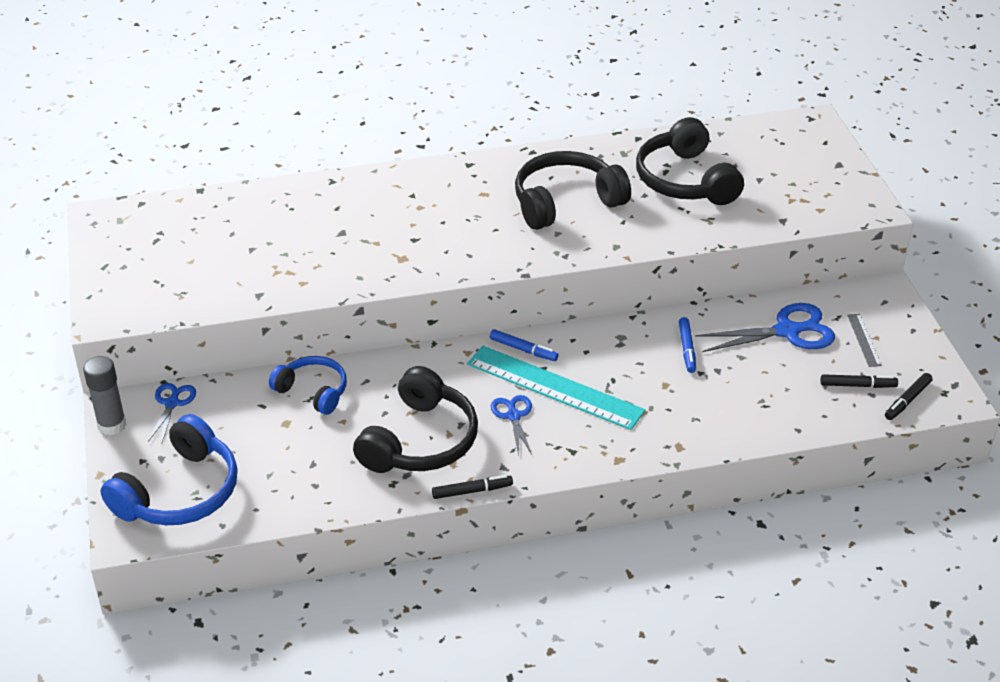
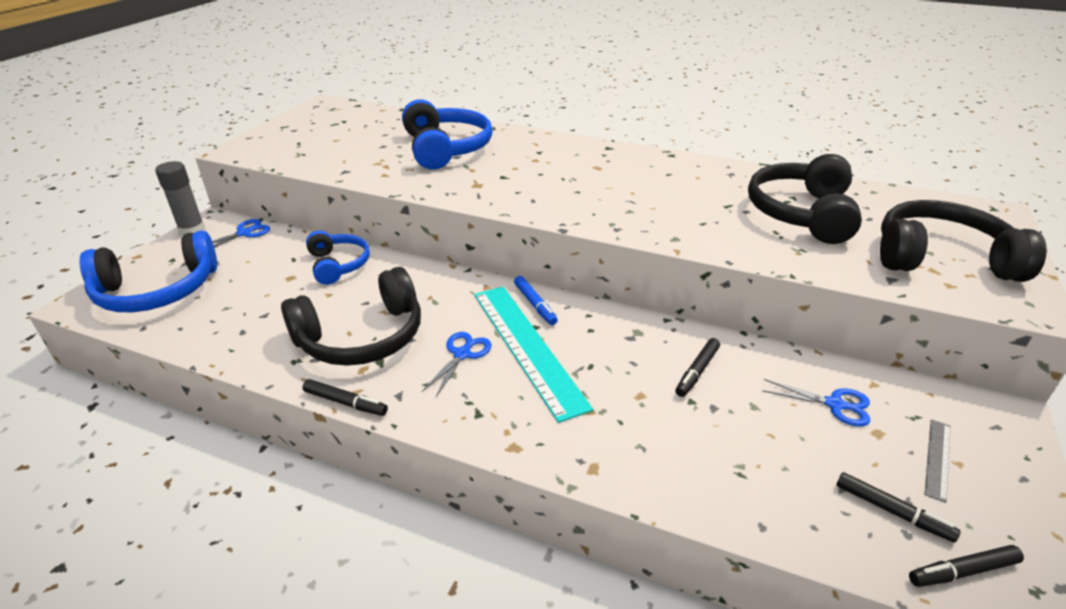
camera: 35 degrees right, 5 degrees down
(319, 227) = (446, 149): none -> blue headphones
(566, 202) = (663, 193): black headphones -> black headphones (941, 258)
(687, 349) = (697, 371): blue marker -> black marker
(788, 331) = (835, 405): blue scissors -> blue scissors, size x0.58

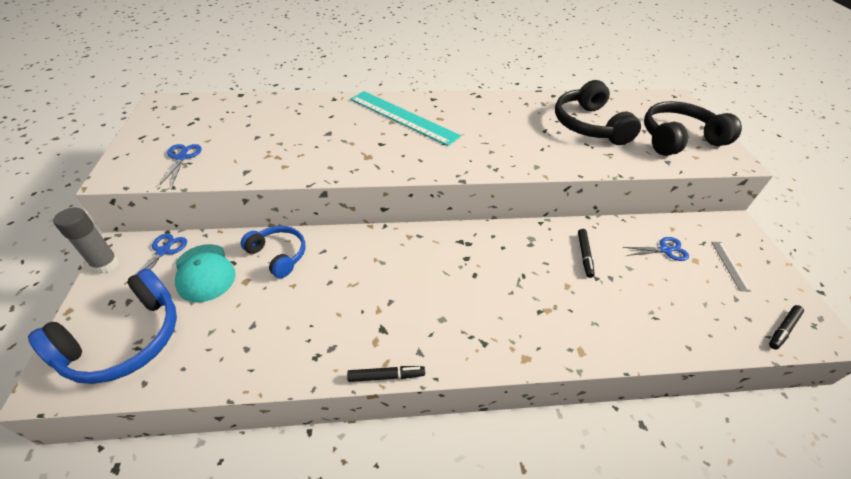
camera: 30 degrees left, 10 degrees up
(261, 260) = (204, 273): none -> turquoise cap
(362, 337) = (352, 314): black headphones -> none
(446, 149) = (313, 127): blue headphones -> none
(462, 354) = (436, 299): blue scissors -> blue scissors (182, 157)
(527, 347) = (474, 276): turquoise ruler -> turquoise ruler (403, 117)
(535, 304) = (453, 239): blue marker -> none
(892, 511) = (734, 308): black marker -> none

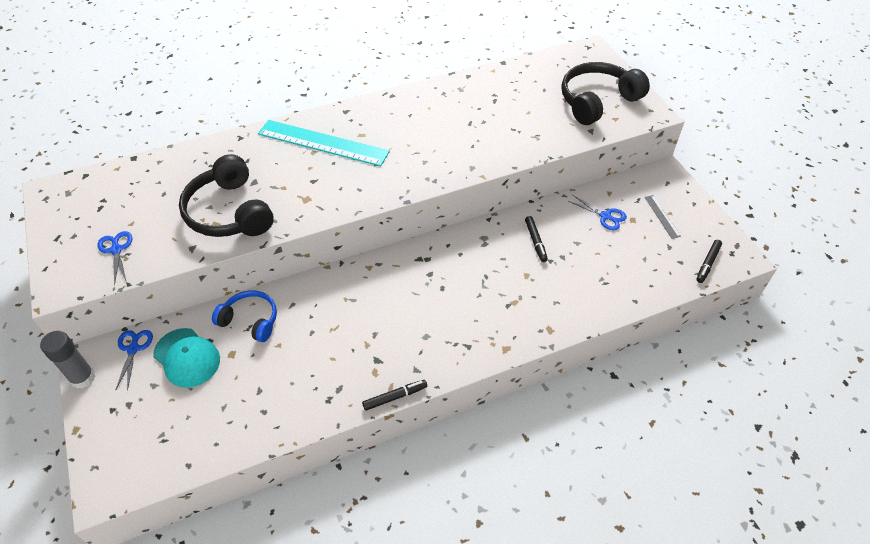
camera: 15 degrees left, 5 degrees up
(125, 339) = (148, 437): blue headphones -> none
(589, 125) = (511, 106): black headphones -> black headphones (229, 212)
(665, 250) = (605, 216): blue scissors -> blue scissors turned 60 degrees clockwise

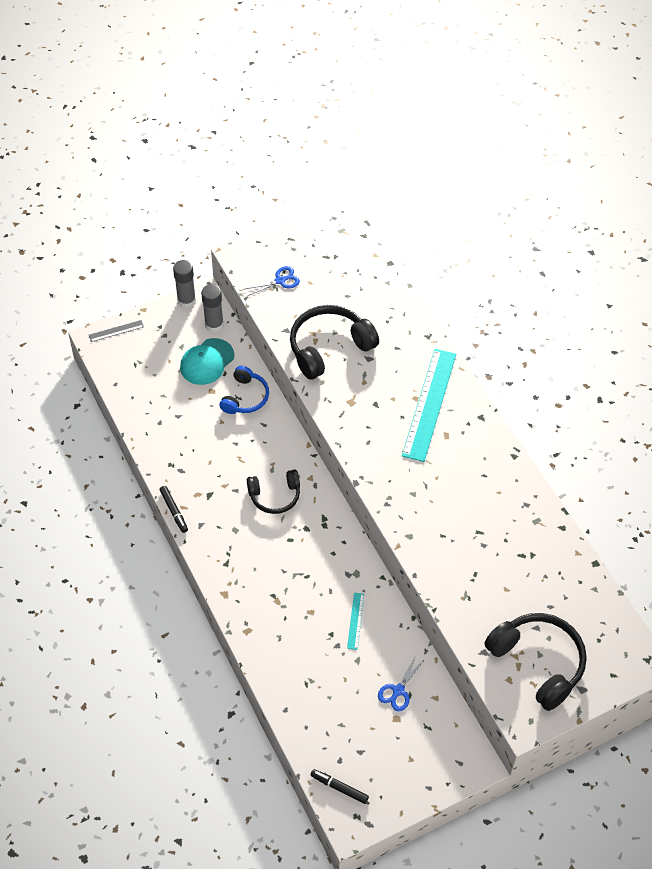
camera: 85 degrees right, 5 degrees up
(133, 348) = (214, 325): blue scissors -> grey glue stick
(387, 298) = (275, 496): none -> black headphones
(535, 241) = (355, 621): black marker -> turquoise ruler
(662, 216) = (404, 749): grey ruler -> grey ruler (116, 331)

